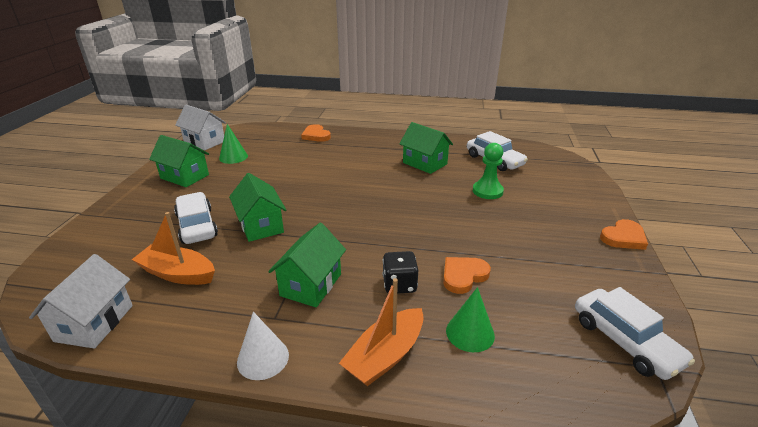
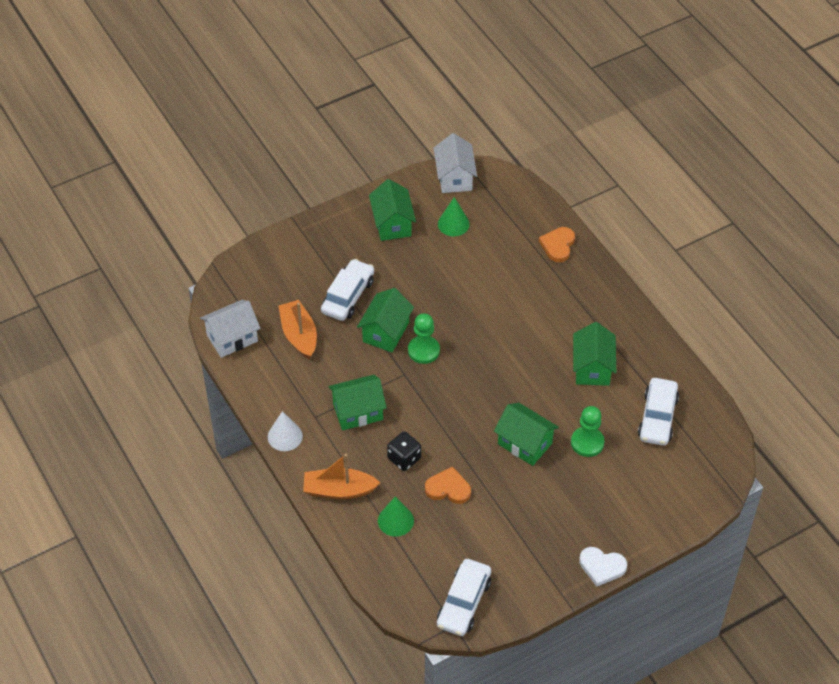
camera: 50 degrees right, 20 degrees up
(307, 217) = (423, 350): none -> green pawn
(458, 215) = (525, 443): none -> green house
(623, 237) = (602, 567): orange heart -> white heart

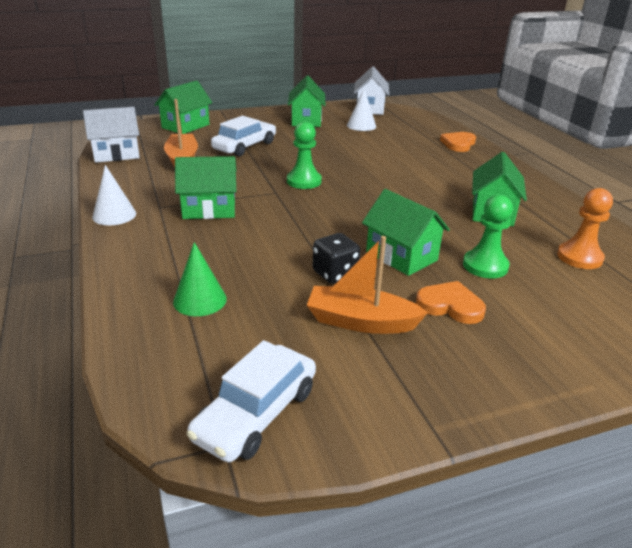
camera: 10 degrees right, 20 degrees down
(339, 490) = (144, 263): orange boat -> orange boat (361, 322)
(386, 332) = (270, 167): green house -> green house (185, 126)
(404, 458) = (242, 248): black dice -> black dice (335, 274)
(448, 488) = (287, 280): orange heart -> orange heart (450, 306)
(453, 224) = (361, 126): green cone -> white cone
(602, 567) = (508, 402): white heart -> none
(657, 417) = (579, 257): white car -> orange pawn

